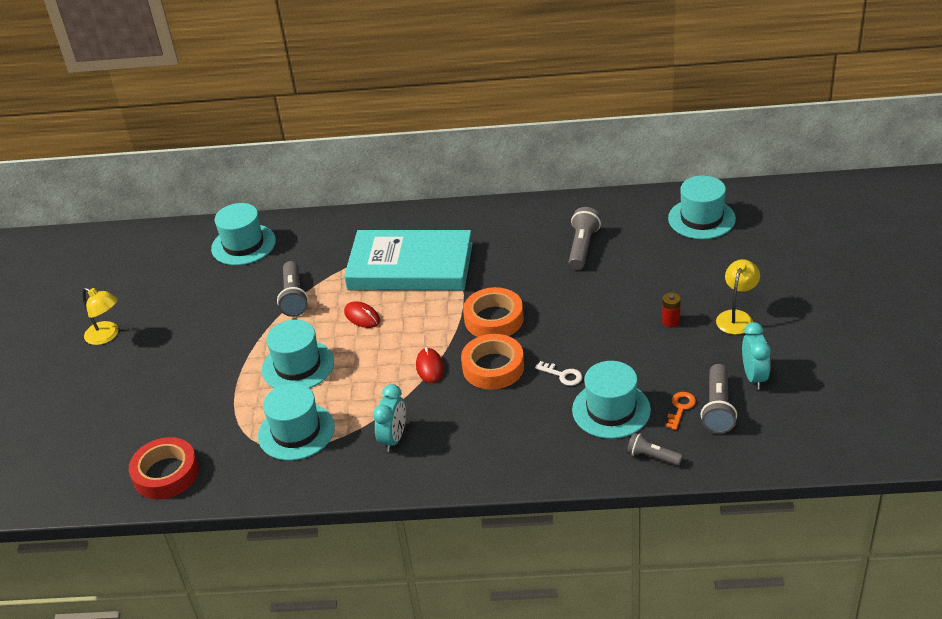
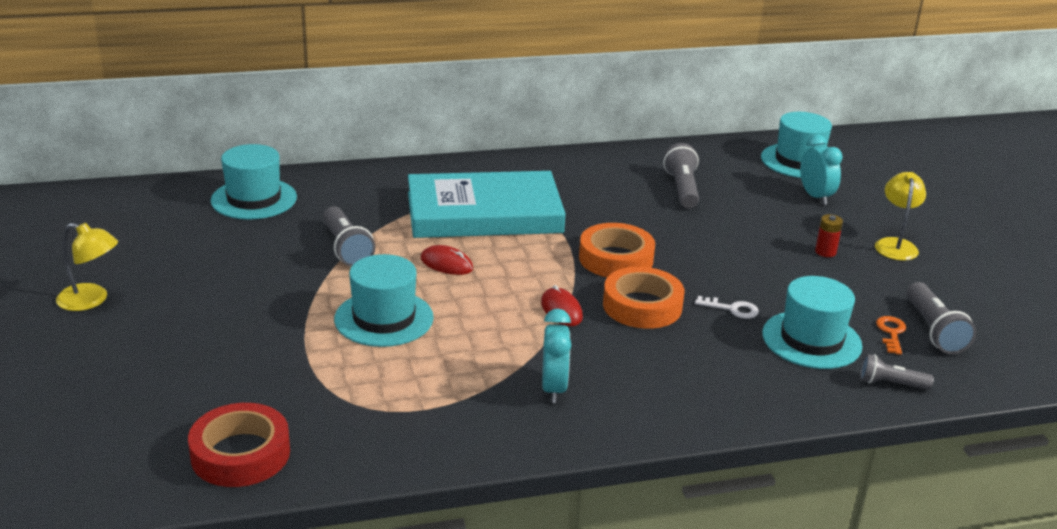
camera: 20 degrees left, 10 degrees down
(296, 431) = (414, 390): turquoise hat -> none
(754, 377) = (953, 298): turquoise clock -> turquoise clock (815, 196)

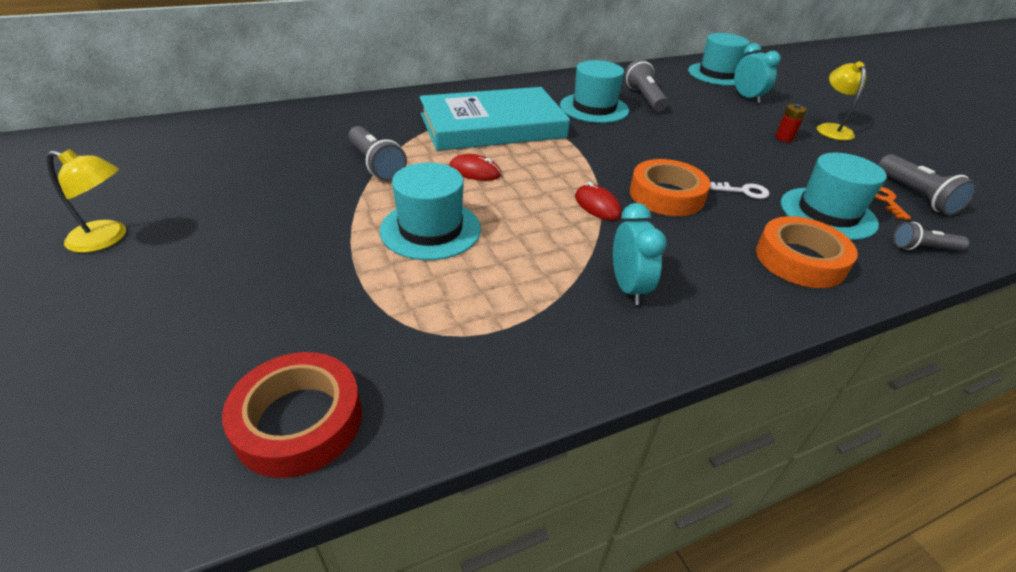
camera: 10 degrees left, 10 degrees up
(254, 199) = (279, 127): turquoise hat -> turquoise hat (594, 108)
(616, 259) = (622, 156): orange tape -> orange tape (800, 260)

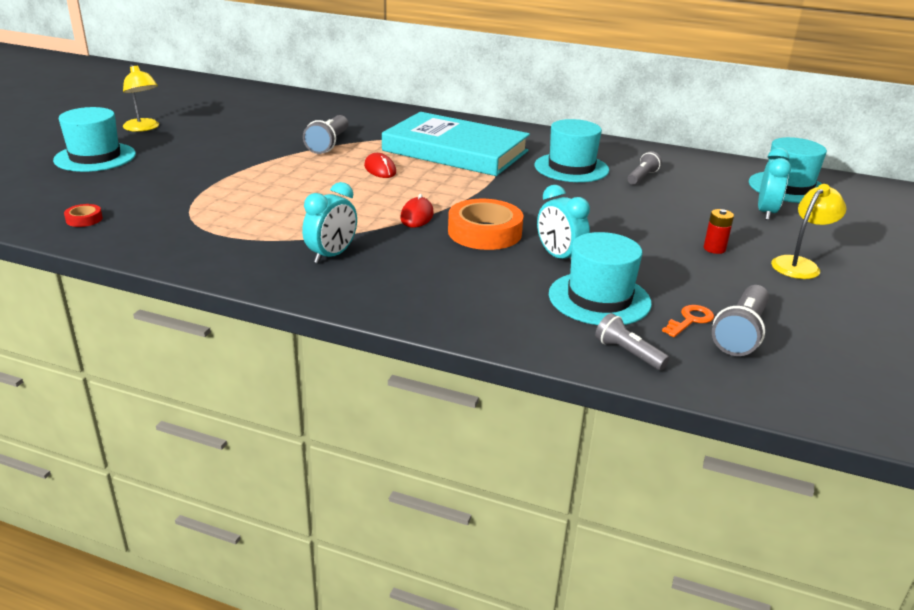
camera: 45 degrees right, 10 degrees down
(299, 421) = (84, 219): red tape -> red tape, size x0.45
(430, 229) = (287, 184): turquoise hat -> turquoise hat (95, 157)
(644, 98) = (642, 177): grey flashlight -> grey flashlight, size x0.64
(744, 191) = (559, 257): white key -> turquoise clock
(800, 260) = (490, 303): orange tape -> none

